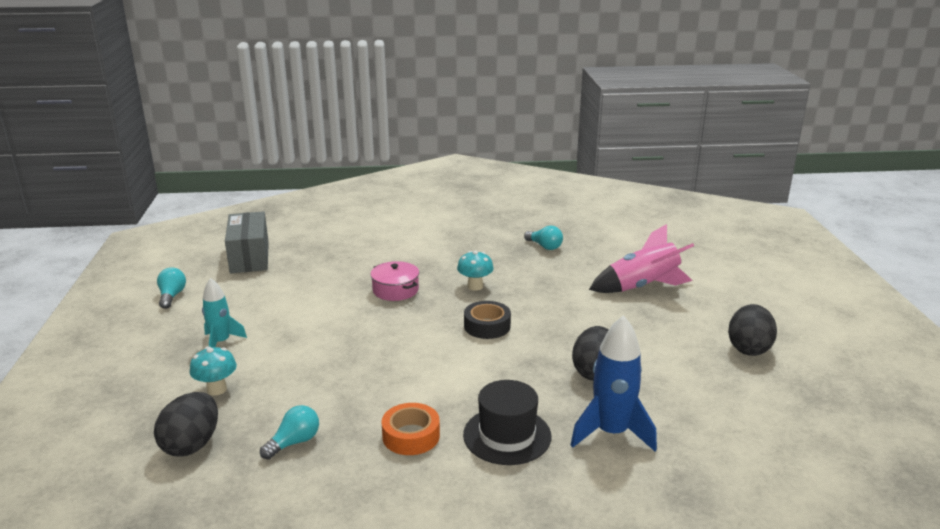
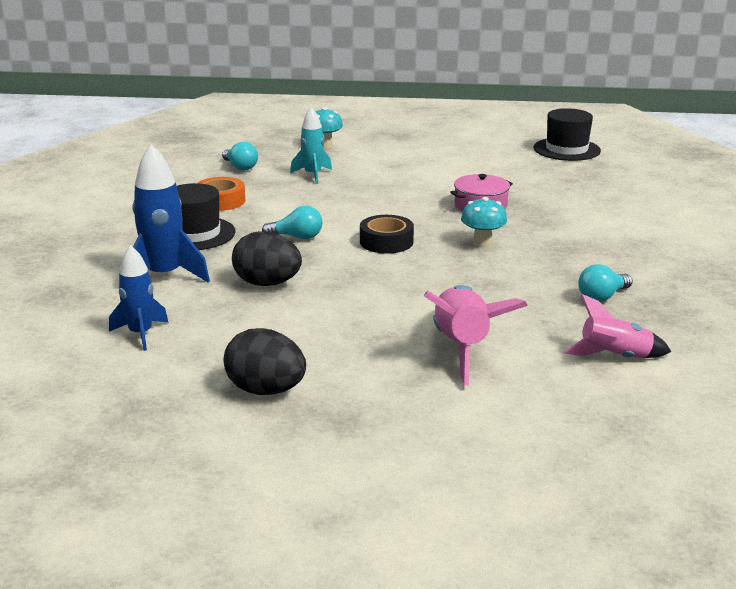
camera: 100 degrees right, 0 degrees up
(172, 296) = (485, 127): turquoise light bulb -> turquoise light bulb (297, 237)
(191, 445) = (259, 142): black egg -> none
(221, 342) = (396, 144): turquoise rocket -> turquoise rocket (313, 175)
(250, 257) = (566, 149): grey box -> black hat
(620, 244) = (615, 357): none -> pink rocket
(720, 420) = (141, 334): none -> blue rocket

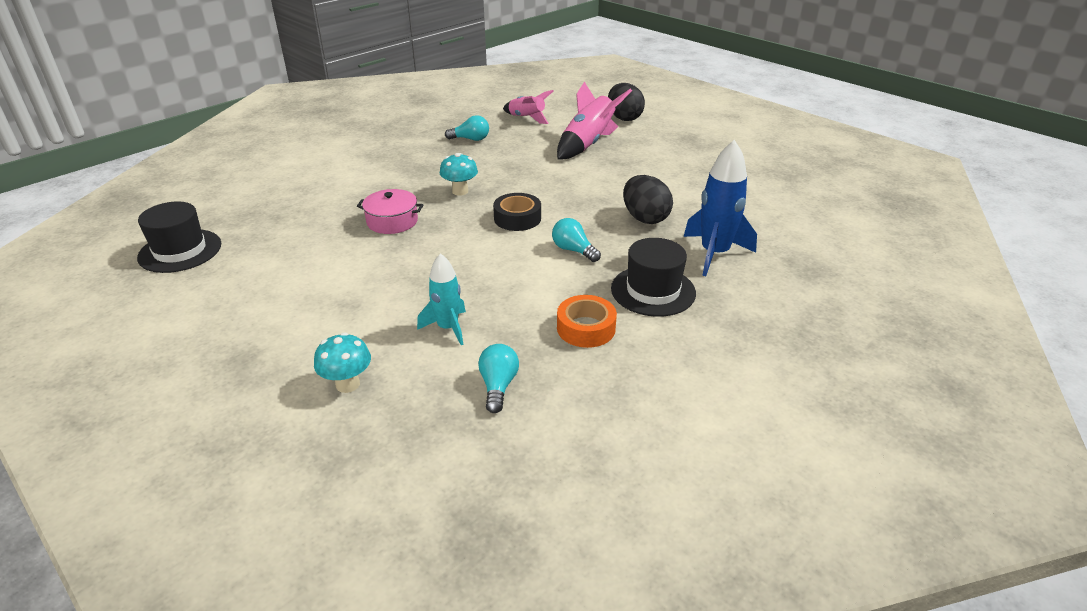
camera: 140 degrees left, 10 degrees up
(141, 334) = (762, 214): blue rocket -> none
(266, 390) = (712, 160): black egg -> black egg (624, 118)

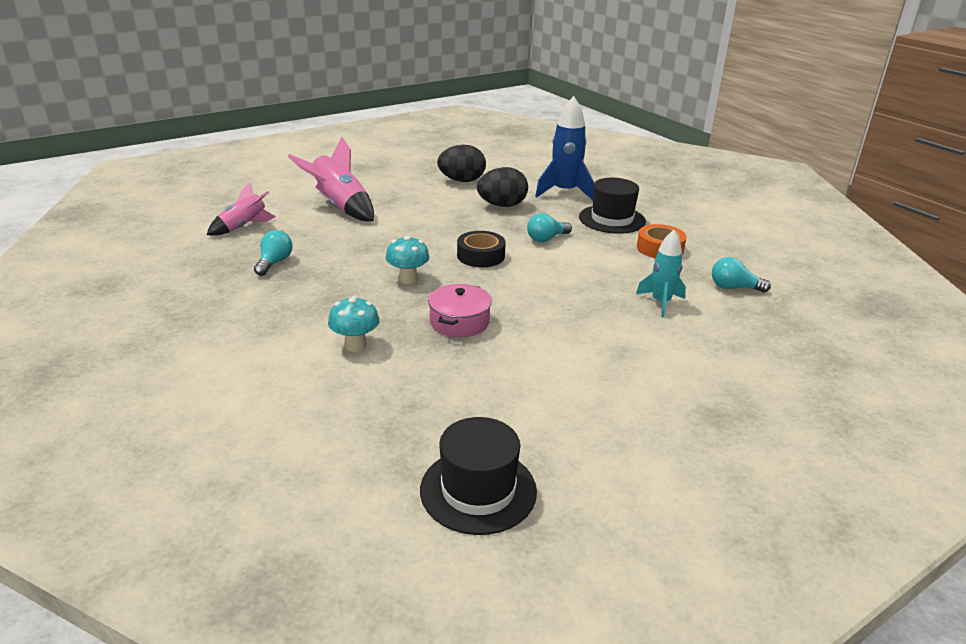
camera: 80 degrees left, 5 degrees down
(347, 384) = (744, 353): turquoise mushroom -> turquoise mushroom (355, 345)
(624, 118) = (291, 183): black egg -> black egg (462, 181)

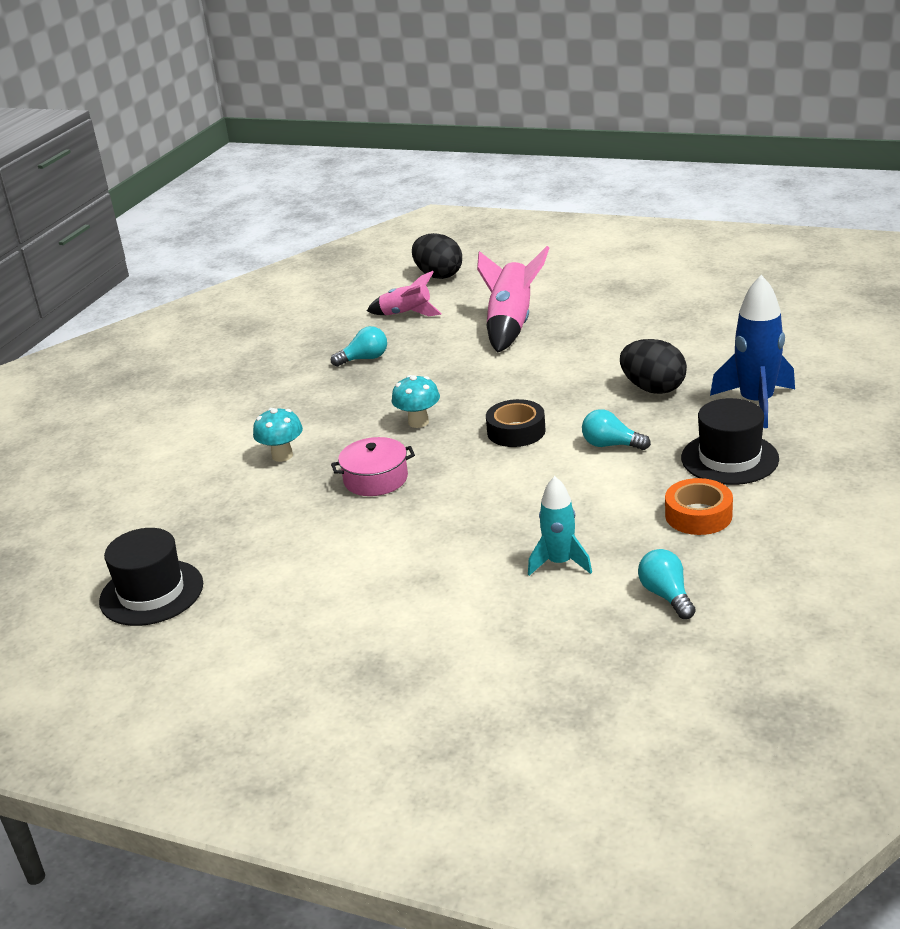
camera: 60 degrees right, 0 degrees up
(462, 181) = (678, 342): black egg -> black egg (438, 275)

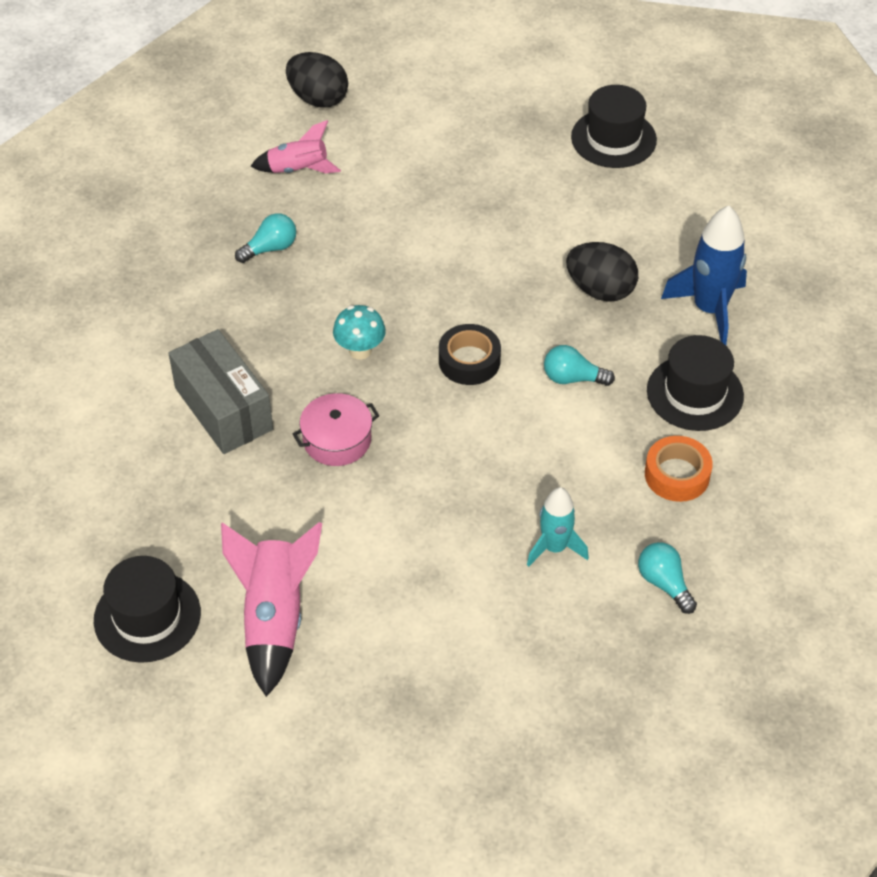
camera: 15 degrees left, 20 degrees up
(282, 455) = (223, 409): turquoise mushroom -> grey box
(511, 325) = (424, 187): pink rocket -> pink rocket (274, 618)
(689, 298) = (613, 138): none -> black hat

